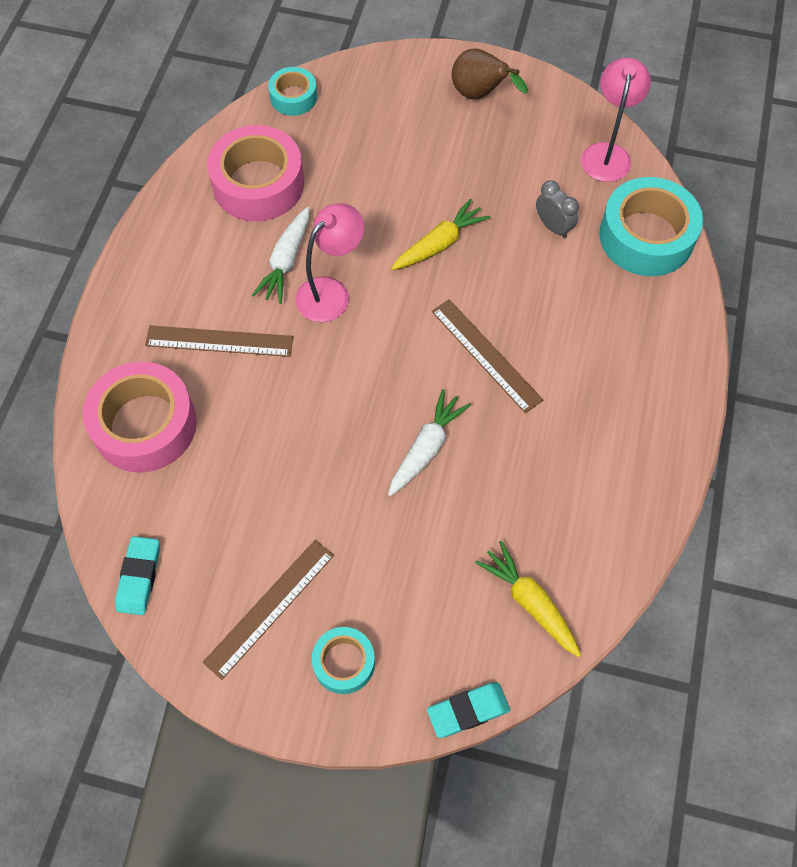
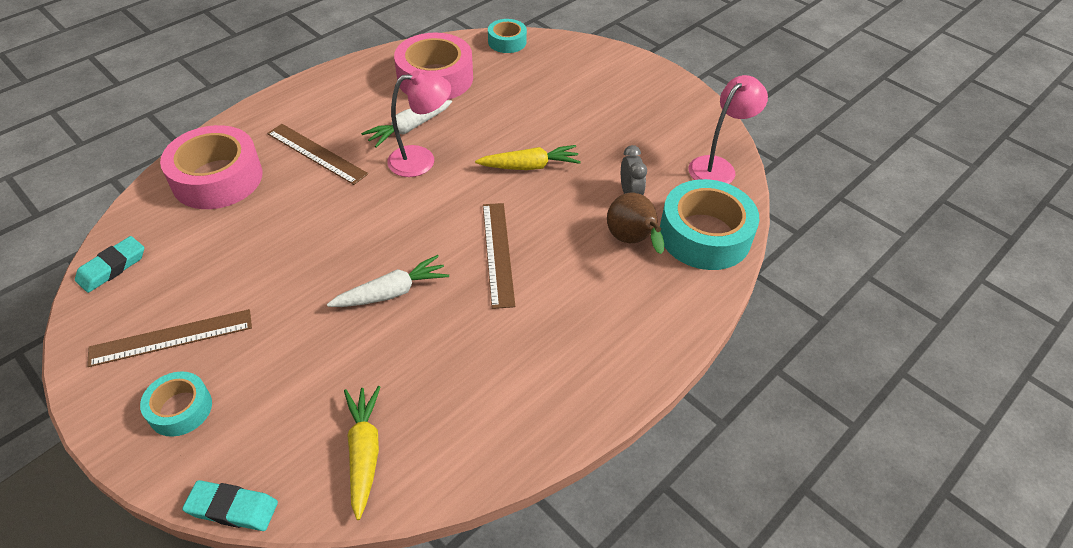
camera: 30 degrees right, 15 degrees down
(480, 95) = (645, 91): brown pear -> brown pear (632, 241)

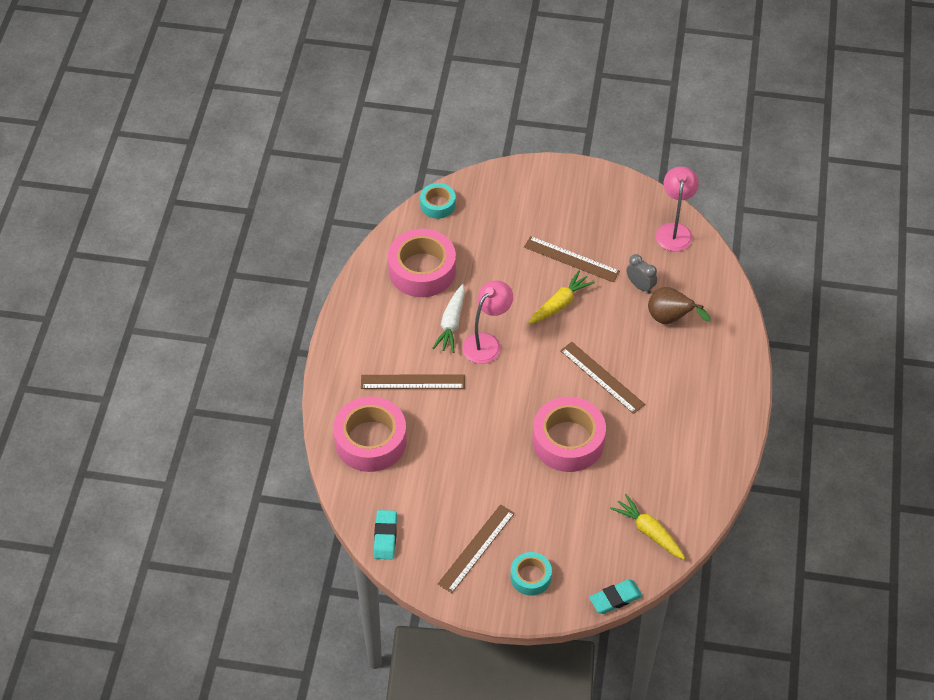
camera: 35 degrees left, 5 degrees up
(392, 292) = (568, 441): white carrot -> pink tape
(582, 137) = (571, 259): none -> brown ruler
(704, 235) = (707, 288): turquoise tape -> none

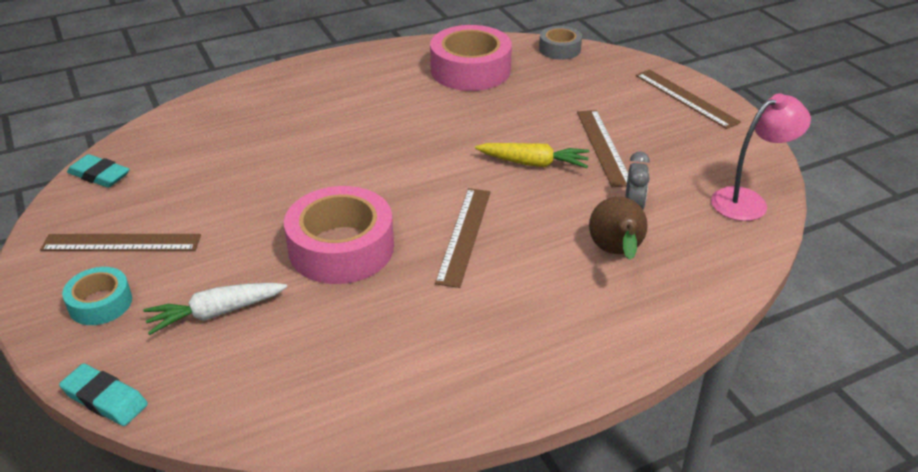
camera: 55 degrees right, 15 degrees down
(370, 441) = (224, 120): pink tape -> none
(385, 536) = (99, 175): turquoise eraser -> turquoise eraser turned 60 degrees clockwise
(413, 381) = (324, 115): brown ruler -> brown ruler (686, 98)
(437, 205) = (559, 49): turquoise tape -> grey tape
(451, 324) = (423, 109): white carrot -> white carrot (215, 313)
(487, 343) = (424, 138): pink lamp -> none
(648, 531) = (248, 382): yellow carrot -> none

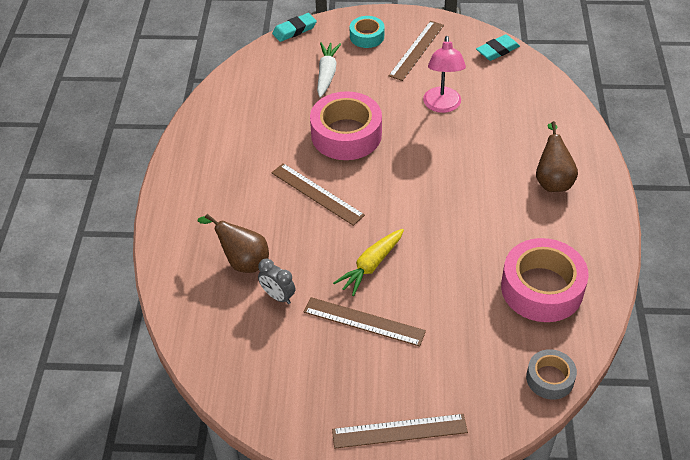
camera: 120 degrees right, 10 degrees up
(324, 92) = (552, 180): none -> brown pear
(748, 201) = (234, 374): pink lamp -> pink lamp (442, 106)

